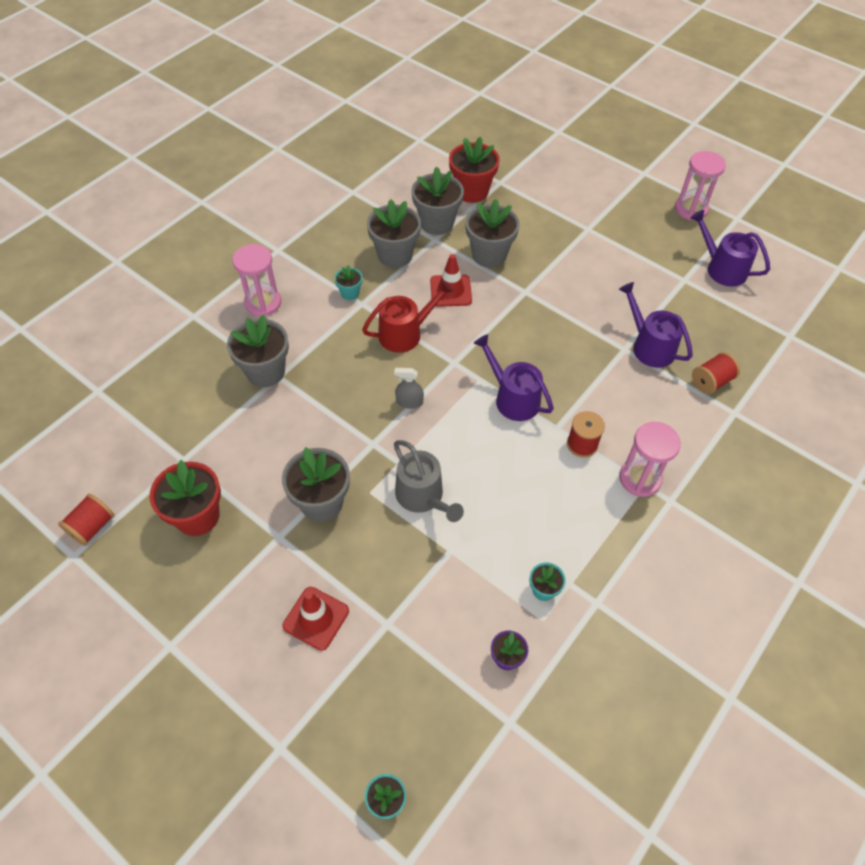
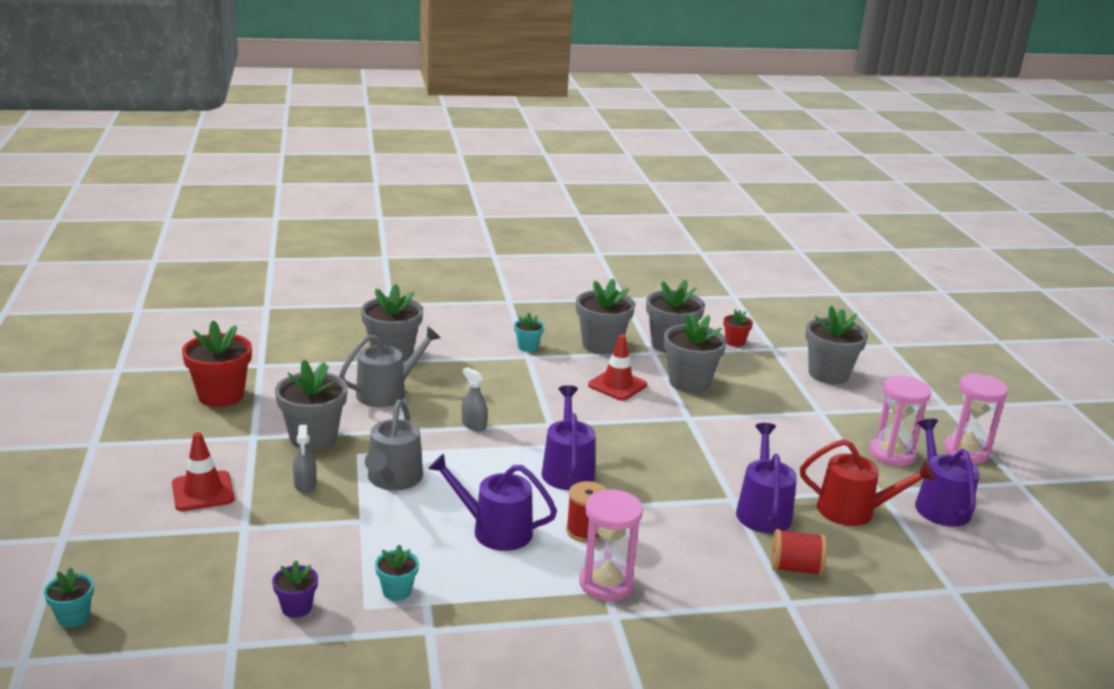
camera: 40 degrees right, 30 degrees down
(92, 527) = (152, 363): red spool -> none
(263, 303) = (451, 321): pink hourglass -> pink hourglass (892, 454)
(313, 416) = (387, 392): none -> grey watering can
(373, 550) = (305, 484): none -> grey spray bottle
(405, 333) = (535, 388): red watering can -> red watering can (853, 511)
(472, 191) = (735, 342): red flower pot -> red flower pot, size x0.51
(535, 488) = (495, 530): none -> purple watering can
(556, 187) = (828, 374): none -> grey flower pot

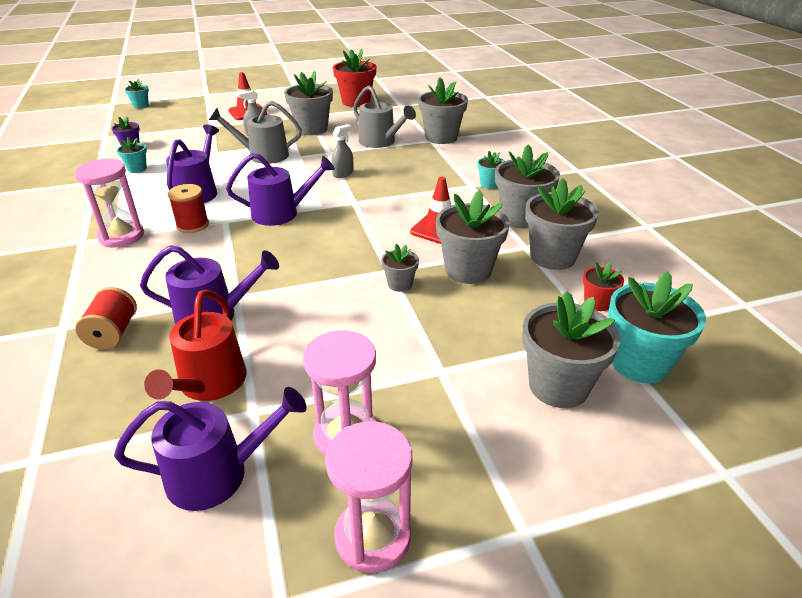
camera: 85 degrees right, 10 degrees up
(711, 415) = (400, 284): none -> grey flower pot
(801, 344) = (639, 363): none -> turquoise flower pot

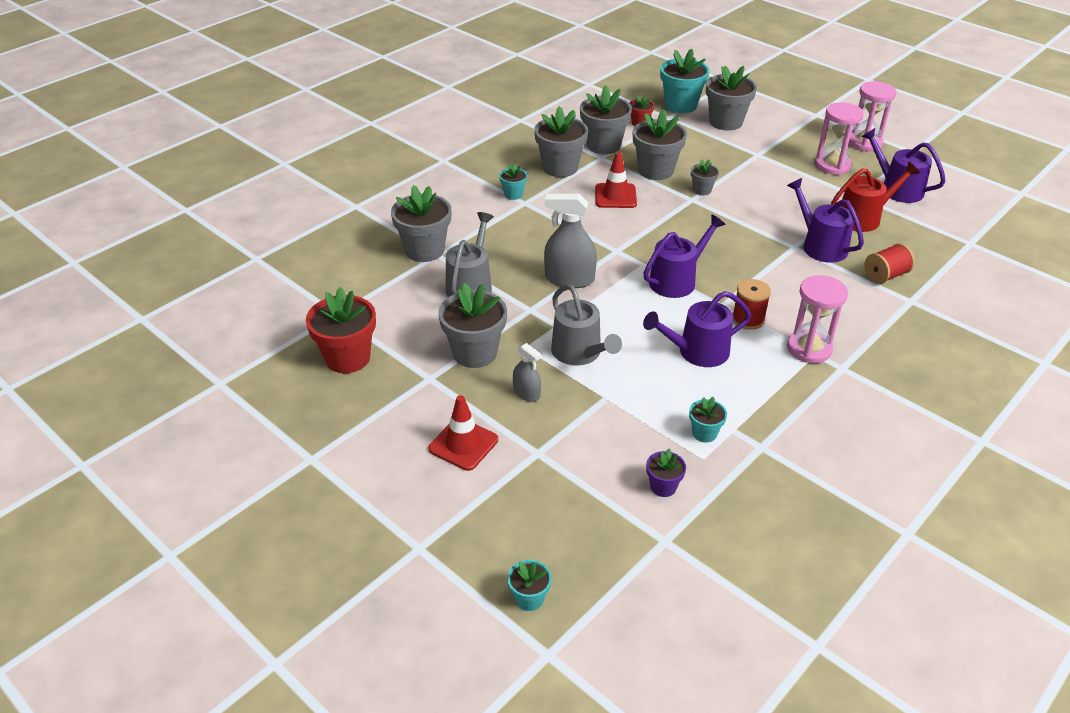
camera: 120 degrees left, 5 degrees up
(281, 213) = (676, 280): purple watering can -> purple watering can turned 90 degrees clockwise
(343, 173) = (569, 279): grey spray bottle -> grey spray bottle, size x1.80

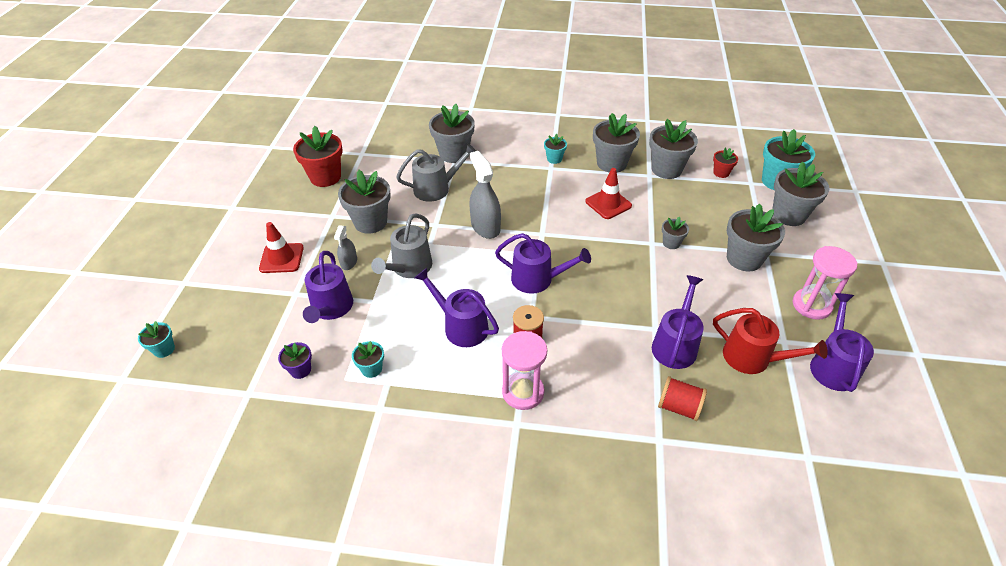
camera: 55 degrees right, 5 degrees up
(588, 432) = (331, 308): none -> purple watering can
(656, 170) = (667, 208): grey flower pot -> grey flower pot (744, 259)
(864, 143) = (882, 313): pink hourglass -> none

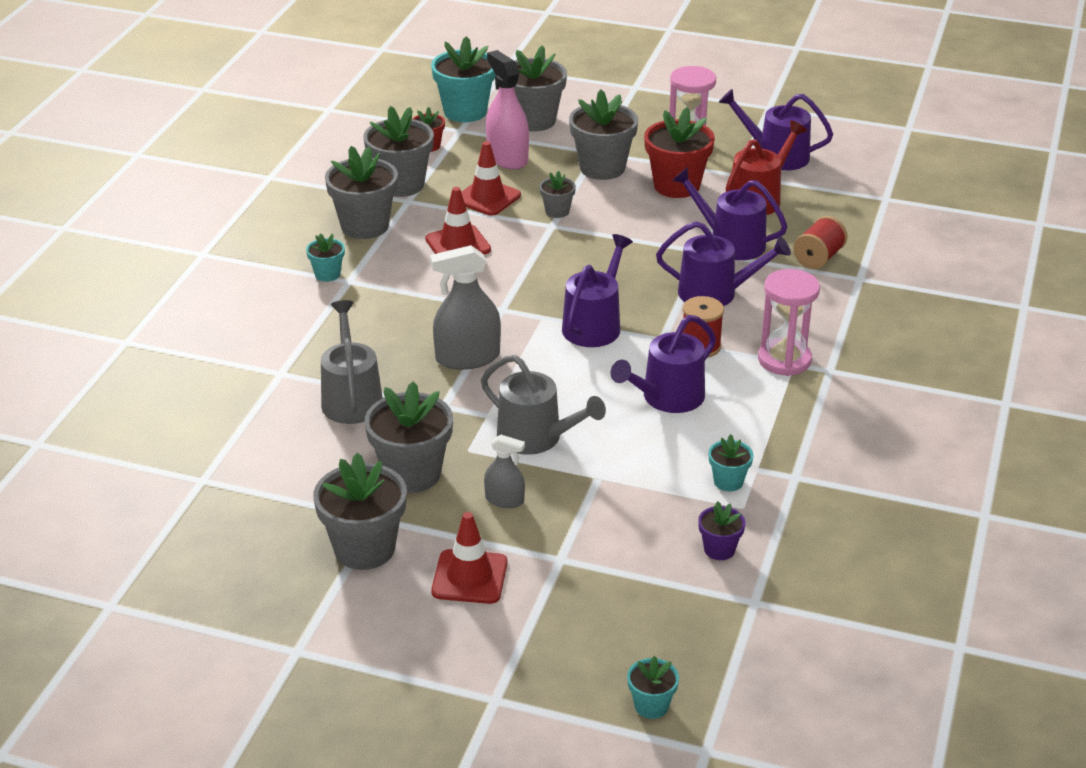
camera: 80 degrees left, 10 degrees down
(325, 177) = (257, 526): red flower pot -> red flower pot (676, 186)
(331, 308) = (603, 519): purple watering can -> purple watering can (715, 293)
(454, 154) = (261, 372): grey flower pot -> grey flower pot (364, 549)
(671, 208) = (487, 198): none -> red traffic cone
(728, 209) = (507, 158): none -> pink spray bottle

